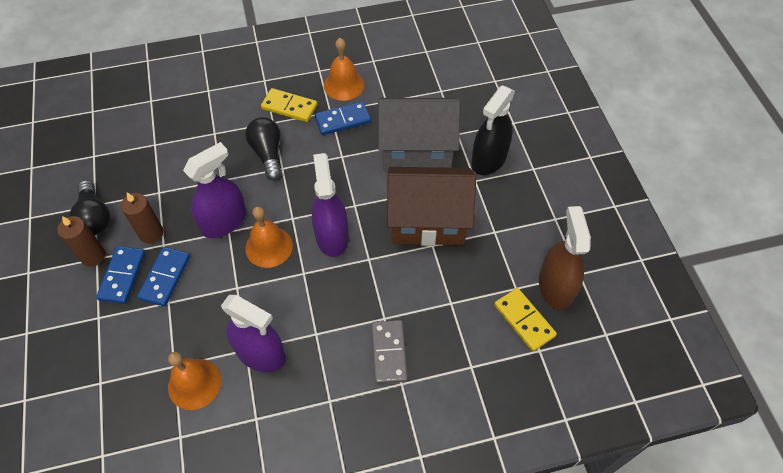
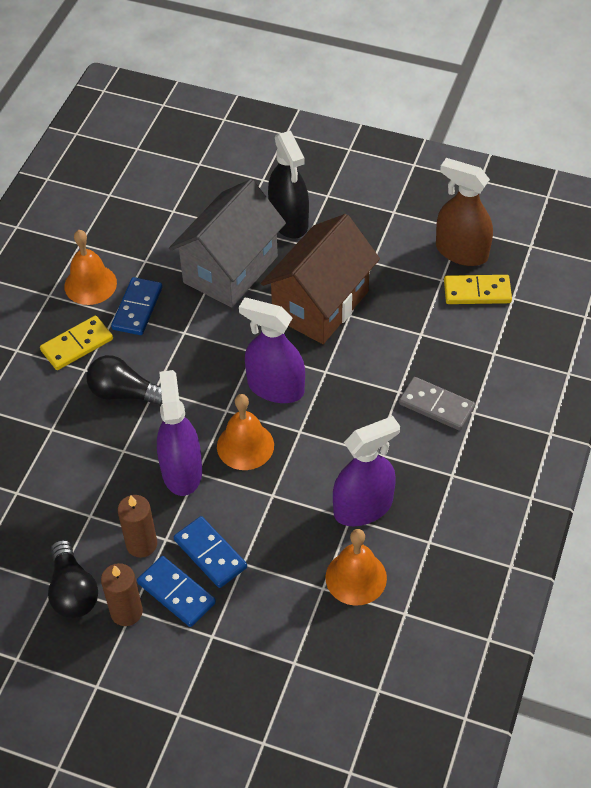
camera: 55 degrees left, 5 degrees down
(95, 217) = (73, 591): black light bulb -> black light bulb turned 60 degrees clockwise

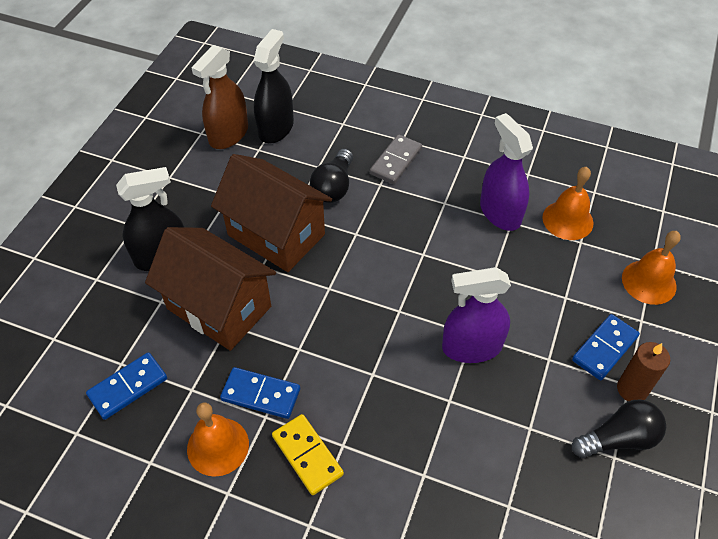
camera: 90 degrees left, 0 degrees up
(124, 393) = (376, 402): black light bulb -> black light bulb (334, 187)
(141, 544) = (557, 379): brown candle -> none
(210, 553) = (560, 322): blue domino -> blue domino (128, 387)
(230, 269) = (219, 307): grey house -> brown house
(245, 445) = (440, 295): orange bell -> orange bell (649, 282)
(275, 387) = (373, 271): purple spray bottle -> none
(477, 292) = (276, 128): yellow domino -> black spray bottle

